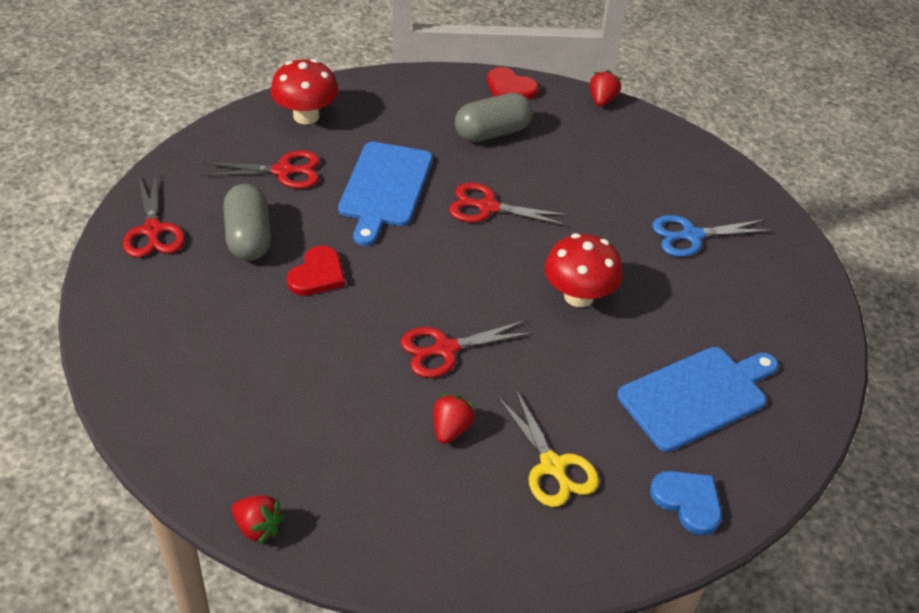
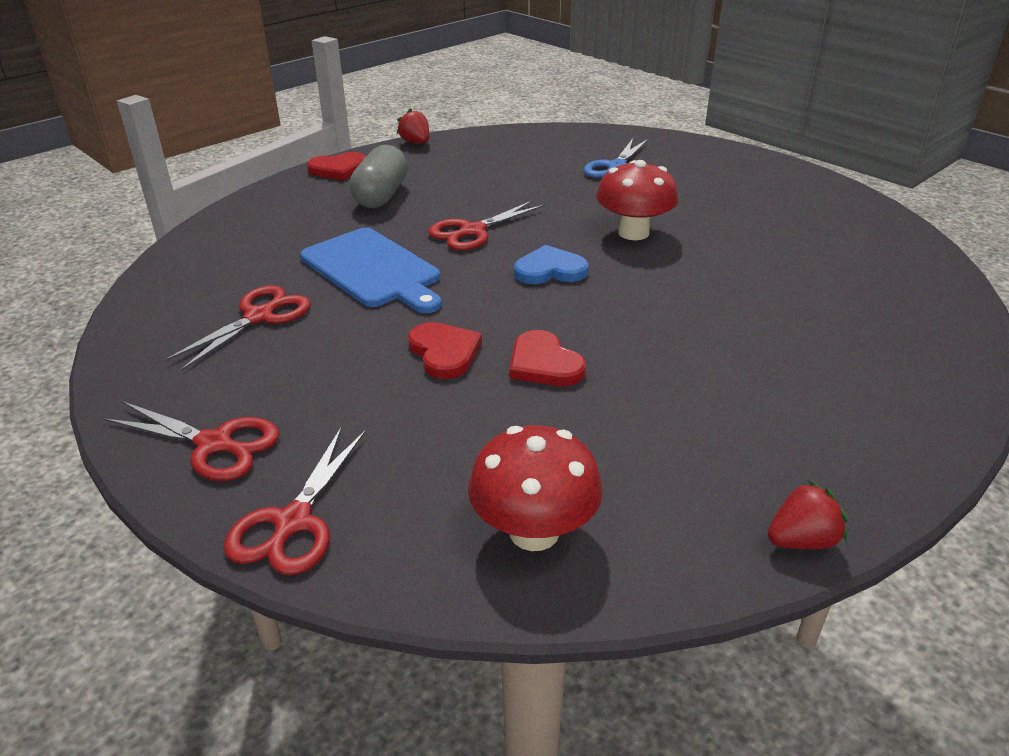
camera: 50 degrees left, 10 degrees down
(249, 237) = (328, 376): grey capsule -> none
(306, 116) = (200, 274): red mushroom -> red mushroom (534, 532)
(346, 328) = (544, 364): none -> red heart
(445, 349) = (633, 318): red scissors -> red scissors (293, 523)
(451, 429) = (743, 353): red strawberry -> none
(553, 466) = (832, 318): yellow scissors -> none
(688, 502) = (913, 273): blue heart -> blue heart (550, 270)
(696, 396) = (796, 228): blue cutting board -> none

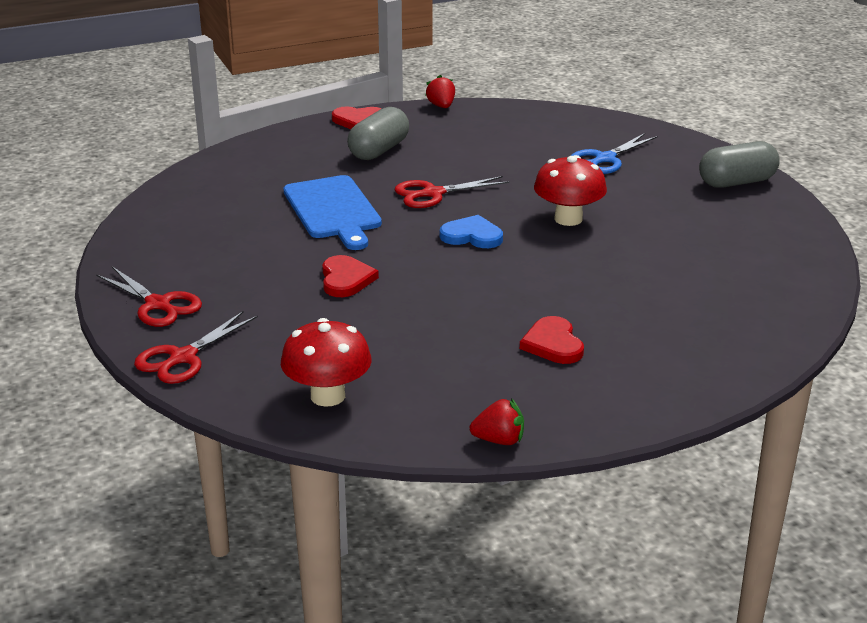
camera: 20 degrees right, 5 degrees down
(259, 316) = (230, 229): red scissors -> none
(544, 364) = (413, 301): red heart -> red heart (553, 344)
(755, 169) = (737, 182): none -> grey capsule

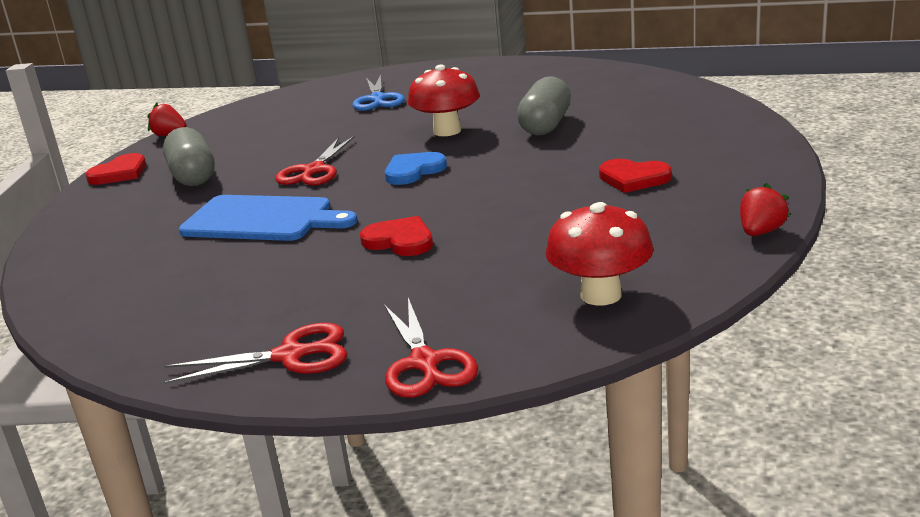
camera: 50 degrees left, 5 degrees down
(737, 182) = (487, 70): grey capsule -> grey capsule (545, 125)

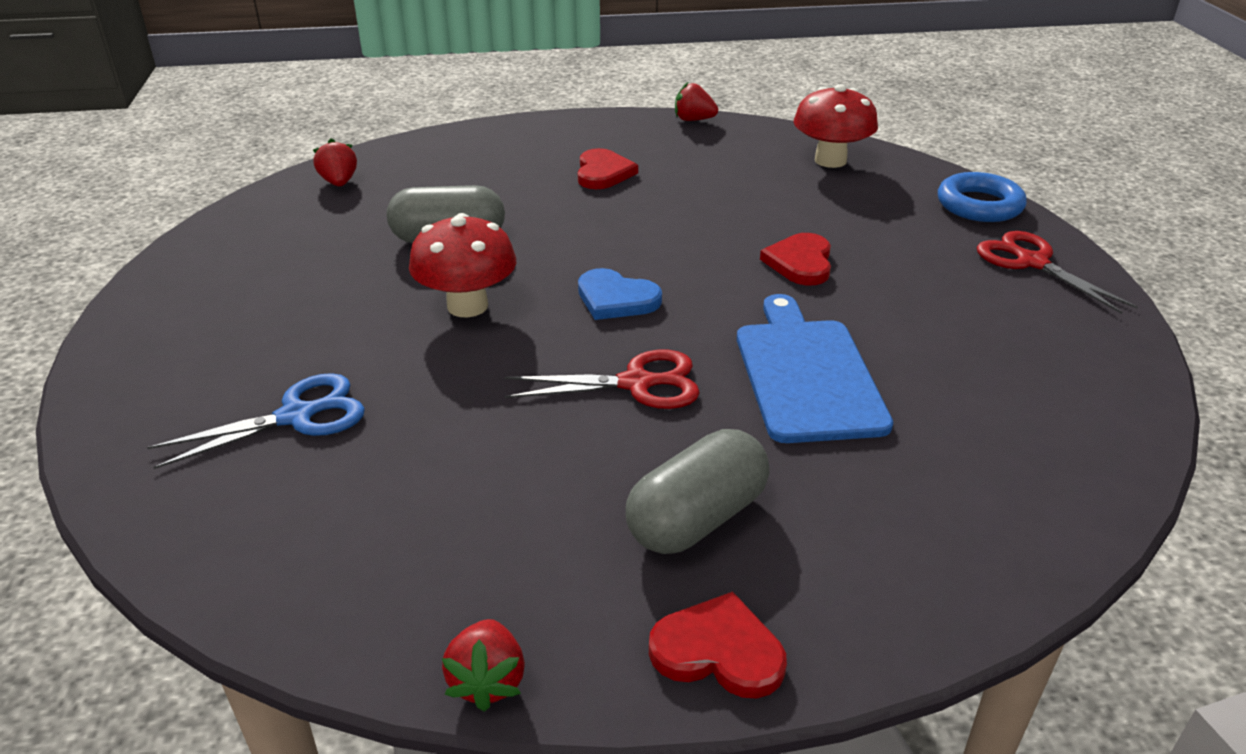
camera: 115 degrees left, 10 degrees up
(425, 363) = (979, 205): red scissors -> blue ring
(666, 93) = (339, 182): none -> red strawberry

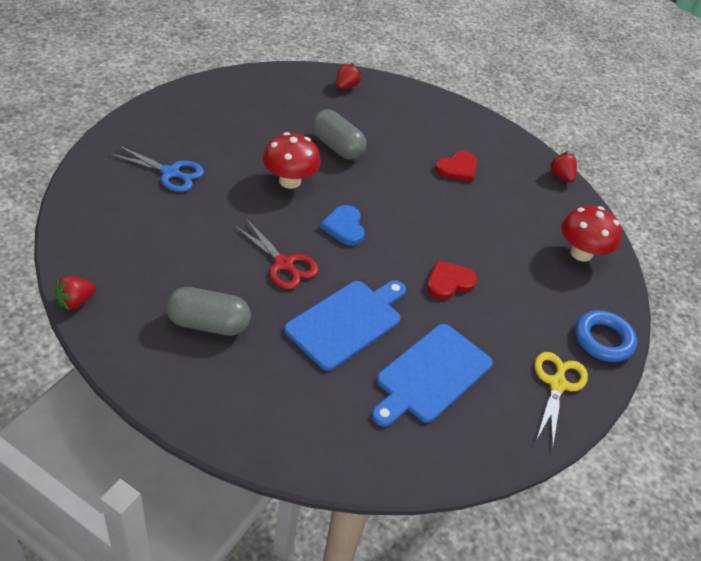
camera: 45 degrees right, 10 degrees up
(718, 651) = (137, 362): red heart -> none
(959, 345) = (431, 375): none -> blue cutting board
(1031, 262) = (557, 384): red scissors -> yellow scissors

